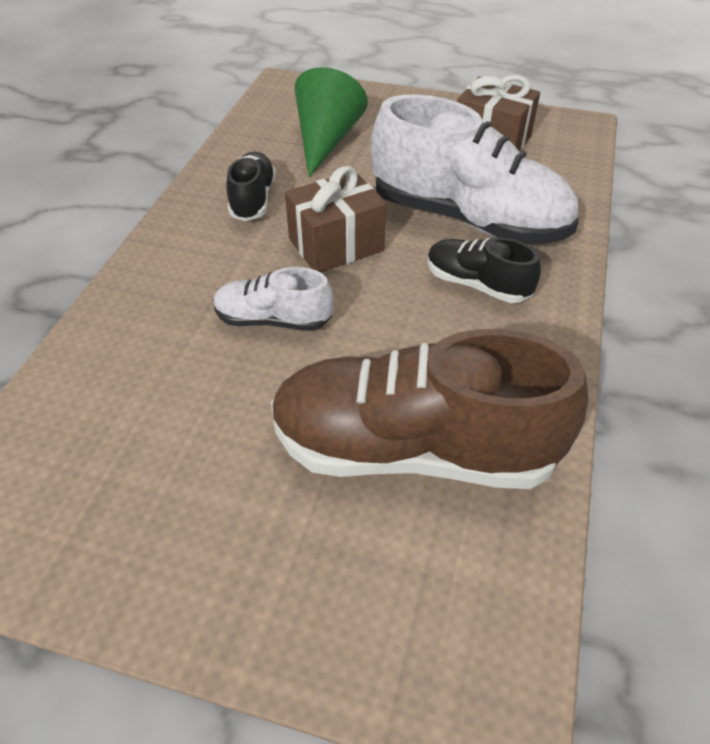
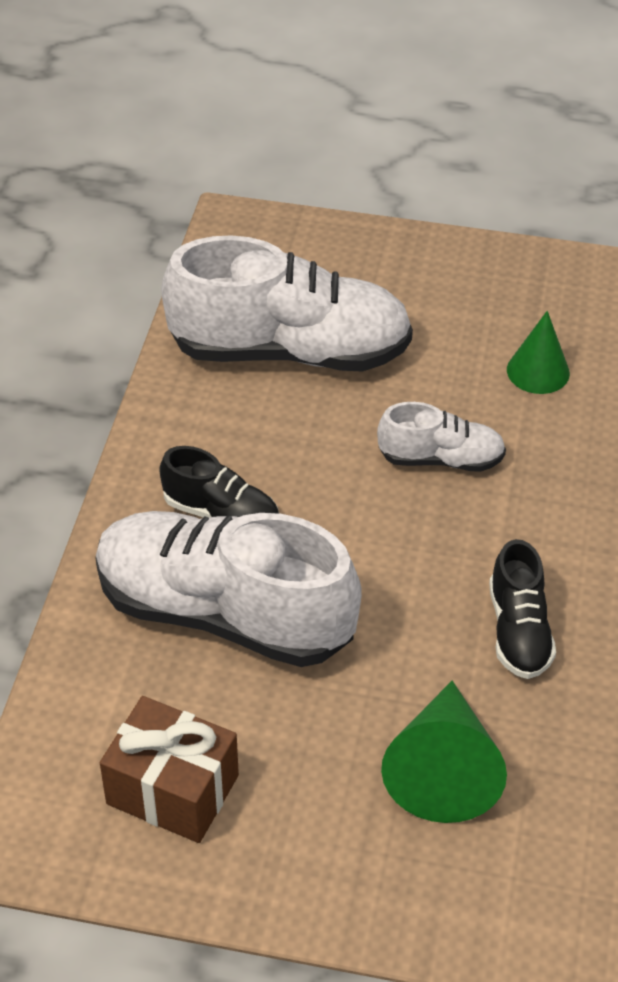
camera: 175 degrees right, 0 degrees up
(139, 406) = (538, 371): none -> green cone
(336, 245) = (391, 561): brown gift -> none
(414, 449) = (289, 351): brown shoe -> white shoe

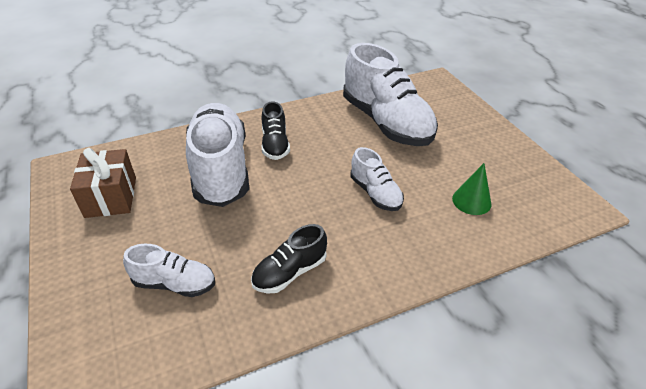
camera: 55 degrees right, 5 degrees down
(443, 769) = (174, 283): green cone -> white shoe

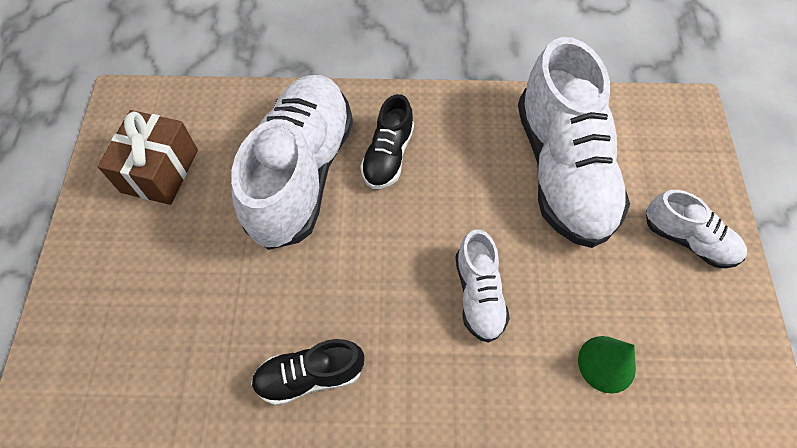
camera: 25 degrees right, 20 degrees up
(174, 283) = (177, 333): white shoe -> white shoe (688, 240)

